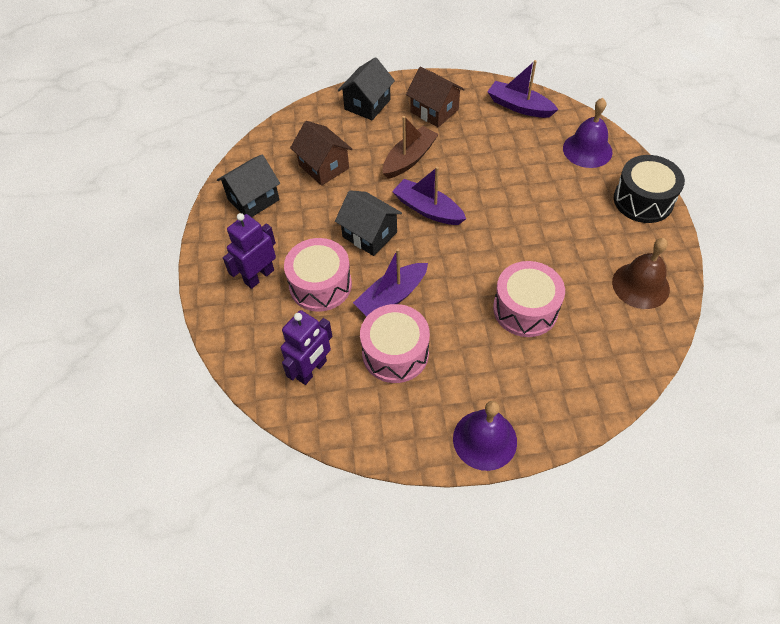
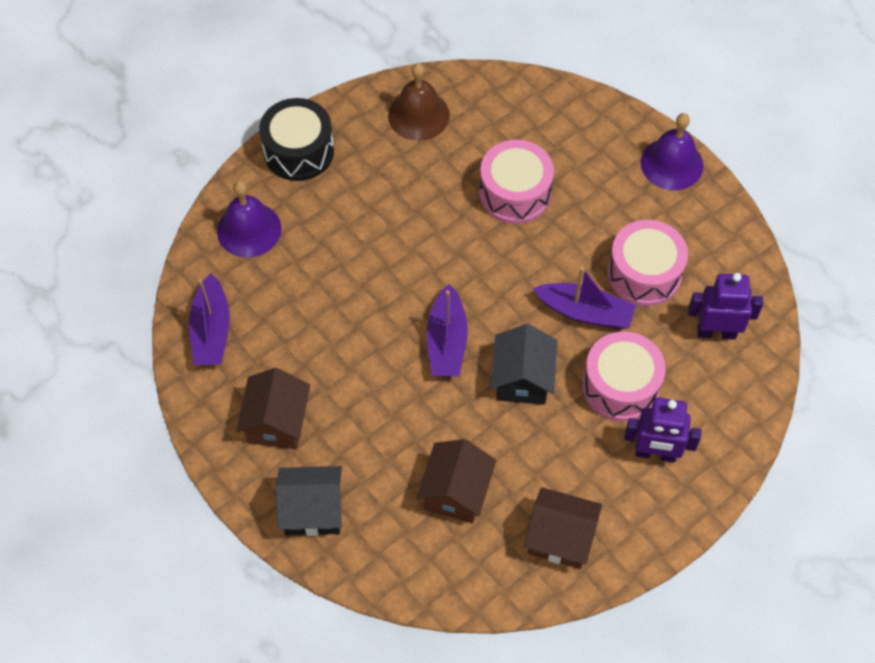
camera: 125 degrees left, 5 degrees up
(253, 199) = (560, 538): black house -> brown house
(409, 159) = (380, 404): brown boat -> none

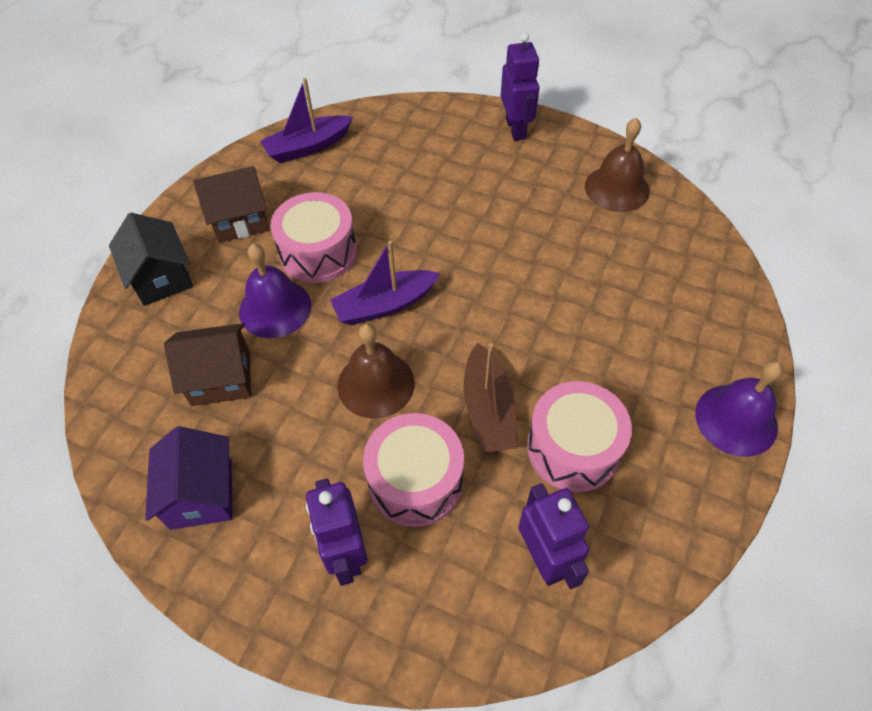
camera: 65 degrees right, 5 degrees down
(249, 229) = (418, 130): purple bell -> purple bell (275, 308)
(298, 151) = (516, 129): black drum -> purple robot
(515, 193) = (588, 292): pink drum -> pink drum (318, 252)
(522, 379) = (376, 384): black house -> brown bell
(560, 538) = (201, 494): brown house -> purple house
(585, 312) = (488, 409): purple boat -> brown boat

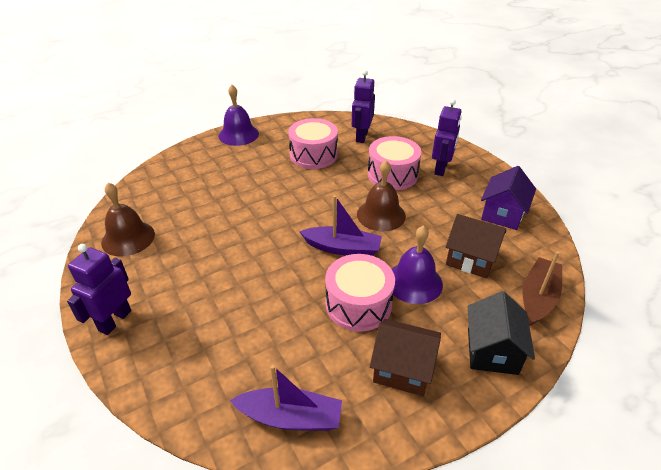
camera: 145 degrees left, 15 degrees down
(488, 409) = (335, 181): brown boat -> brown boat (538, 297)

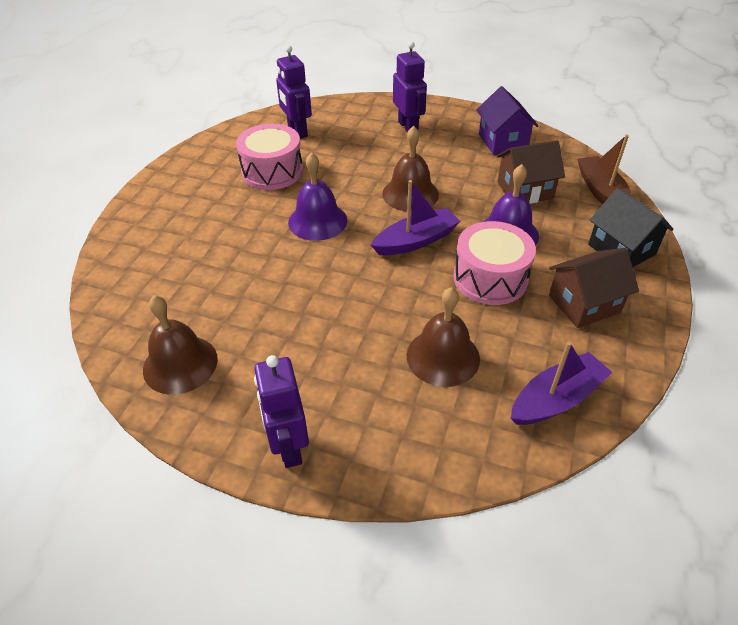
camera: 40 degrees left, 5 degrees up
(238, 134) = (156, 190): purple bell -> purple bell (317, 221)
(258, 333) = (443, 357): none -> brown bell
(392, 175) = (373, 153): pink drum -> none

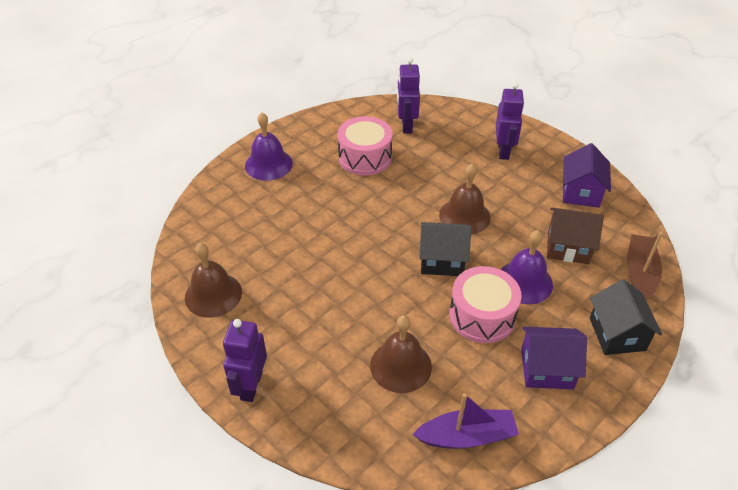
camera: 25 degrees right, 0 degrees up
(317, 221) = (374, 215): purple bell -> purple bell (268, 164)
(416, 241) = (442, 260): purple boat -> black house
(584, 304) = (547, 369): brown house -> purple house

